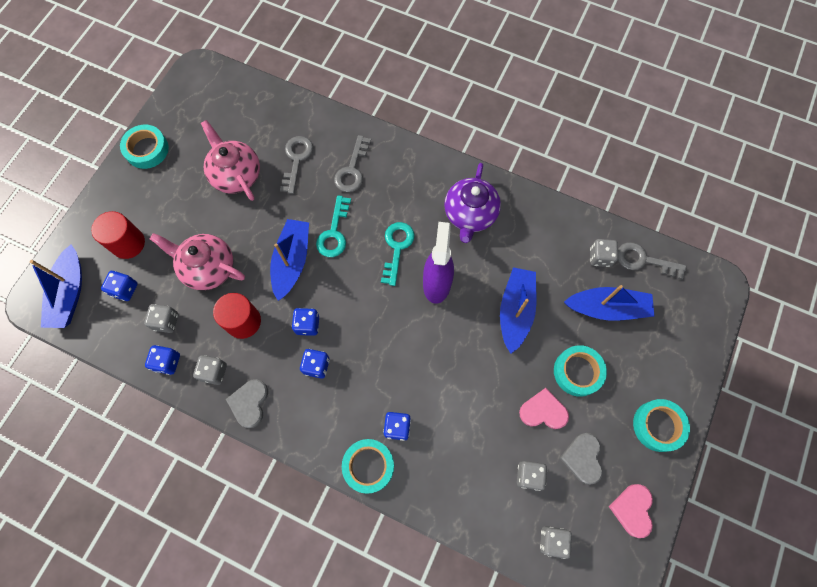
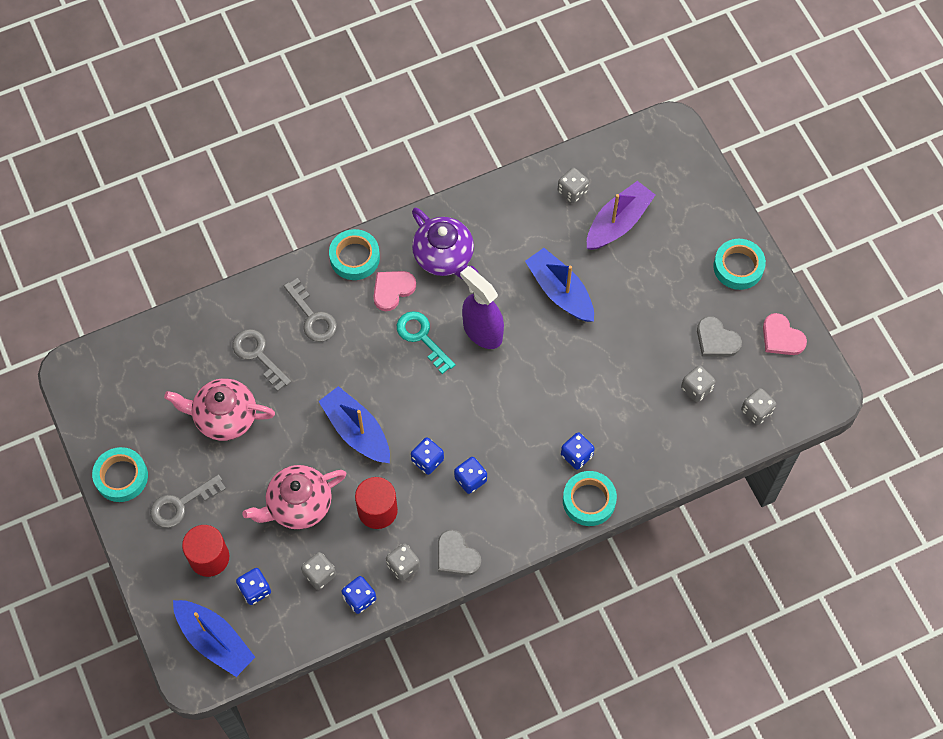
camera: 50 degrees left, 5 degrees down
(334, 232) = (361, 376): turquoise key -> none
(543, 411) = (657, 338): pink heart -> pink heart (392, 290)
(578, 372) = (649, 287): turquoise tape -> turquoise tape (354, 257)
(607, 308) = (618, 222): blue boat -> purple boat
(643, 260) = (604, 162): grey key -> grey key (181, 504)

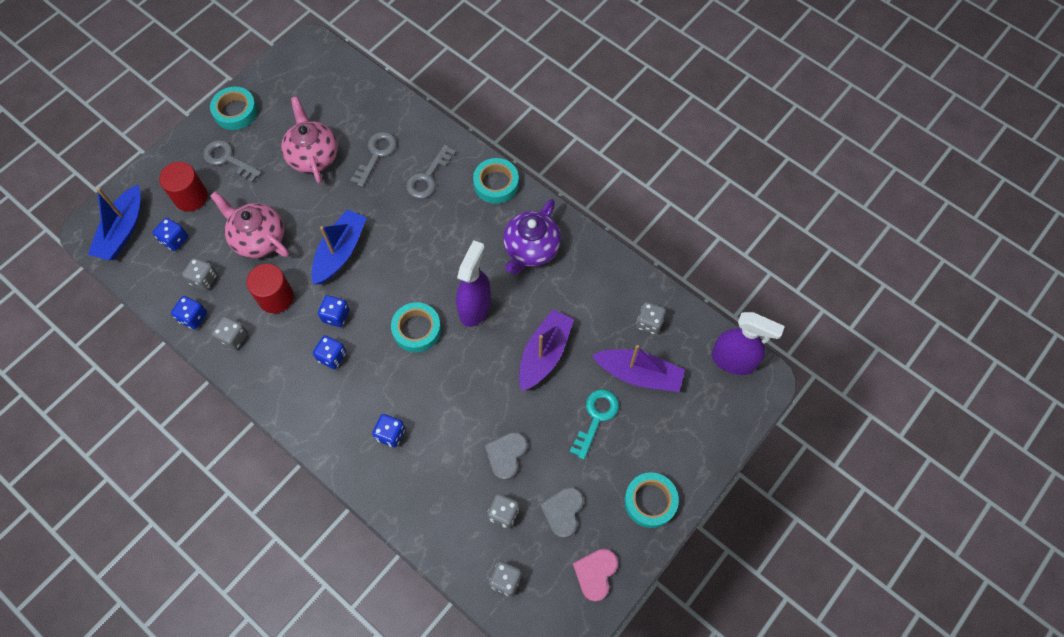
camera: 65 degrees right, 0 degrees up
(392, 290) = (480, 223): pink heart -> none
(422, 337) = (447, 264): turquoise key -> turquoise key (596, 417)
(456, 555) = (257, 375): grey heart -> grey heart (506, 455)
(560, 291) = (544, 354): blue boat -> purple boat
(589, 500) = (351, 463): turquoise tape -> turquoise tape (417, 329)
(641, 142) = (733, 360): none -> purple spray bottle

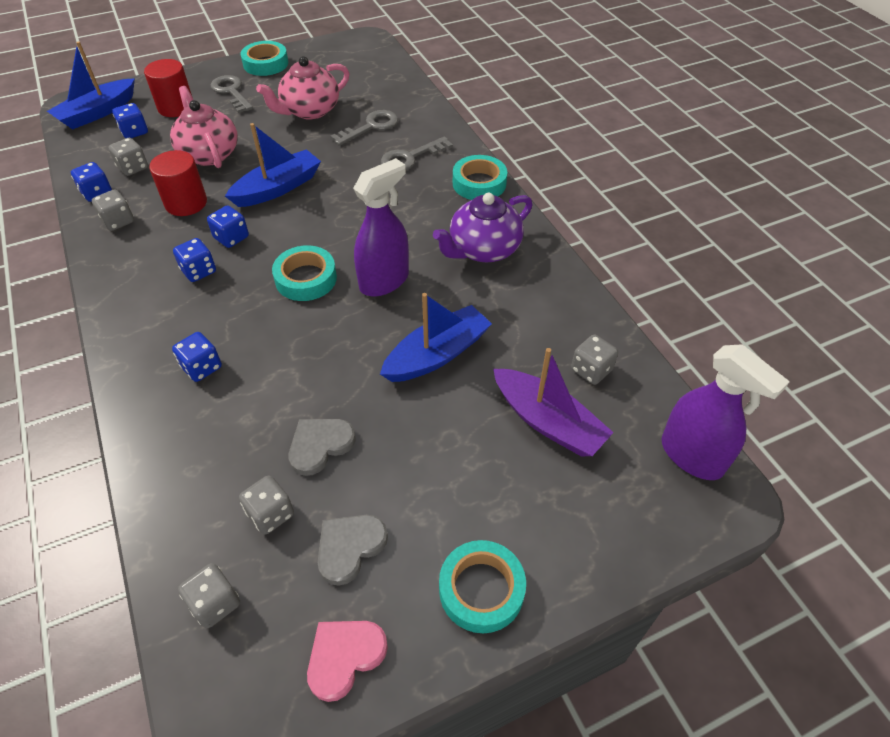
camera: 25 degrees right, 15 degrees down
(313, 156) = (310, 111): pink teapot -> pink teapot turned 135 degrees counterclockwise
(544, 354) = (437, 354): purple boat -> blue boat
(596, 417) = (462, 449): turquoise key -> none

